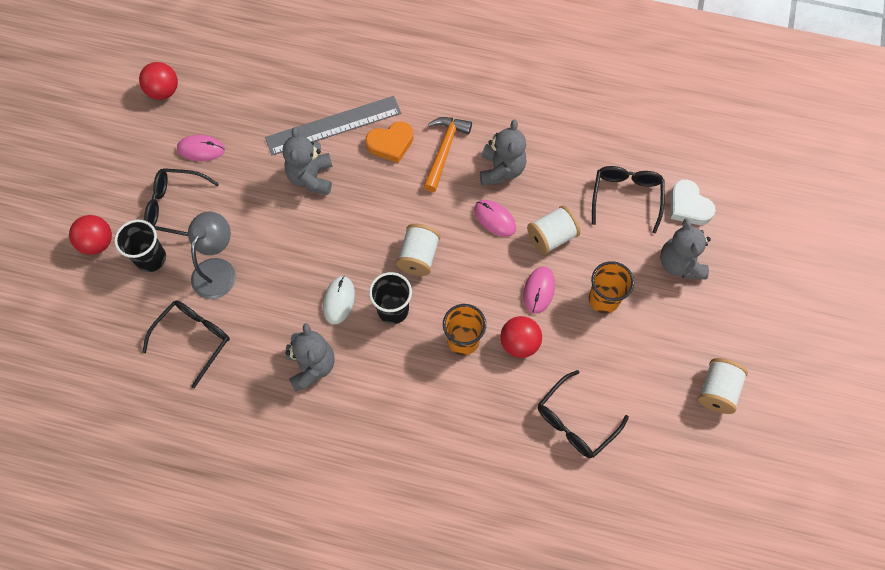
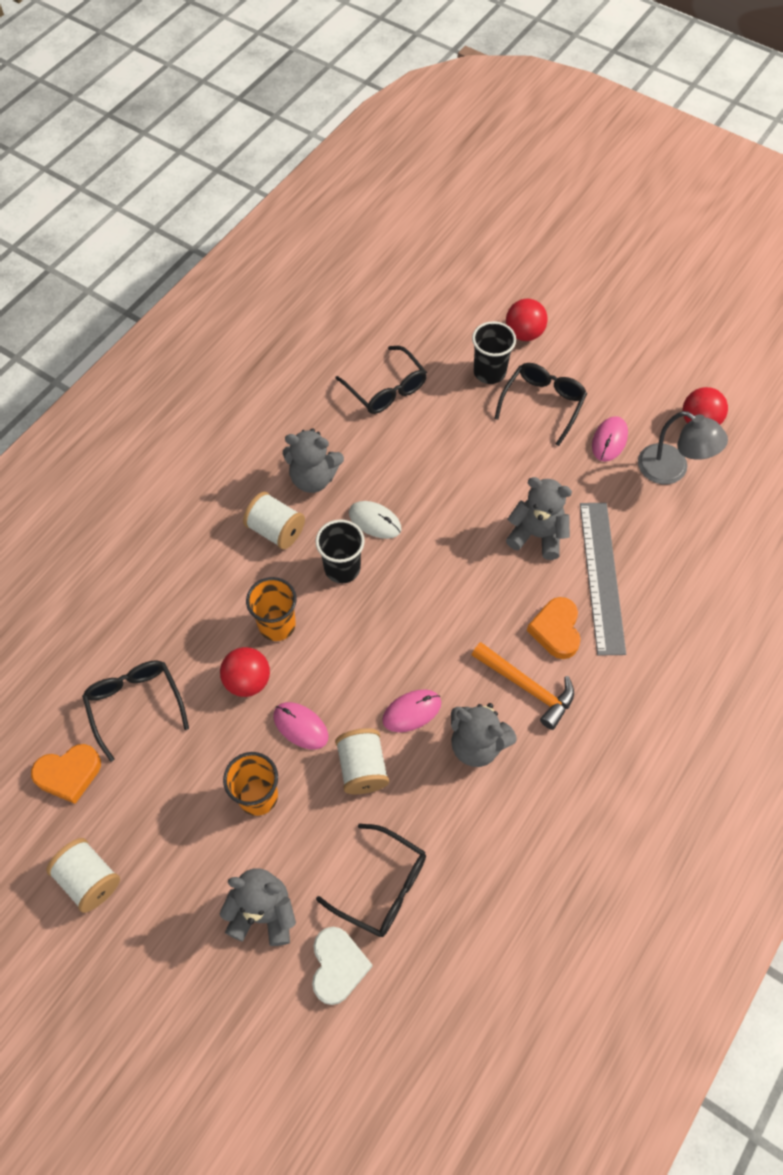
camera: 110 degrees right, 5 degrees down
(217, 269) = (455, 424): grey lamp -> grey lamp (672, 470)
(418, 257) = (395, 613): white spool -> white spool (276, 530)
(652, 446) = (69, 774): none -> orange heart
(688, 206) = (338, 966): white heart -> white heart turned 105 degrees clockwise

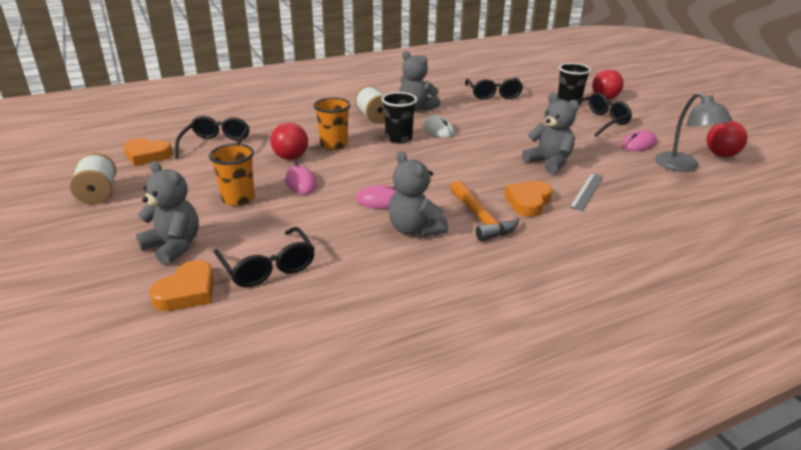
camera: 30 degrees right, 30 degrees down
(338, 966) = (187, 292): white heart -> orange heart
(362, 768) = (320, 211): white spool -> none
(601, 576) = (586, 191): grey ruler -> grey ruler, size x0.54

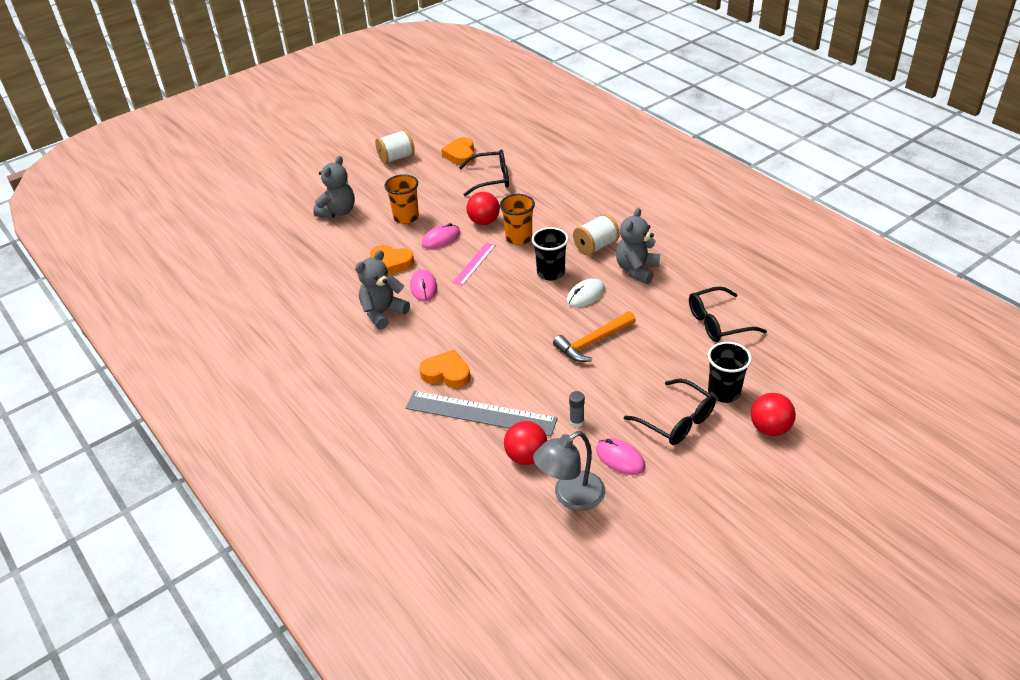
camera: 80 degrees right, 10 degrees up
(187, 292) = (290, 234): orange heart -> orange heart (391, 263)
(268, 267) = (321, 256): black glasses -> none
(359, 170) = (474, 263): none -> pink ruler
(481, 218) = (409, 347): orange hammer -> orange hammer (592, 342)
(549, 163) = (536, 383): grey teddy bear -> none
(586, 191) = (480, 413): grey ruler -> grey ruler, size x1.84
(598, 153) = (576, 421): none -> grey glue stick
(721, 155) = (622, 539): red ball -> red ball (526, 457)

